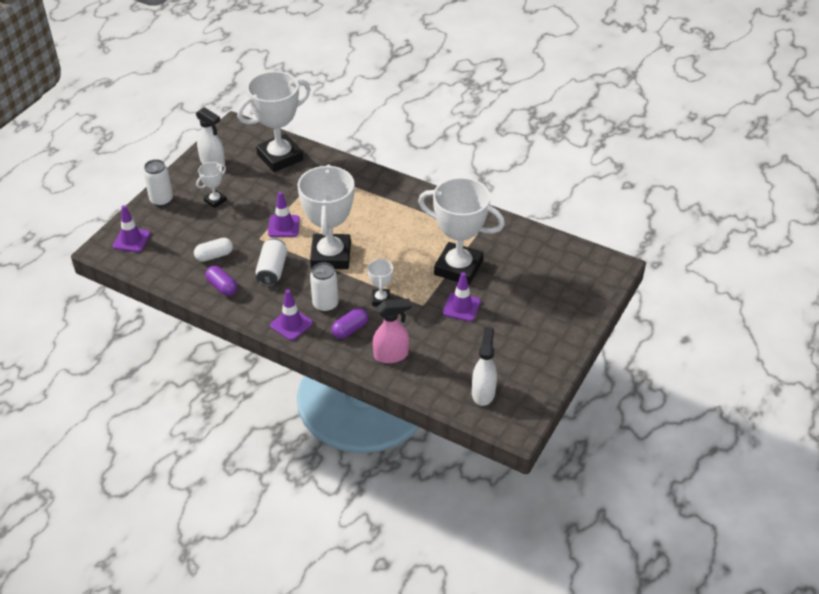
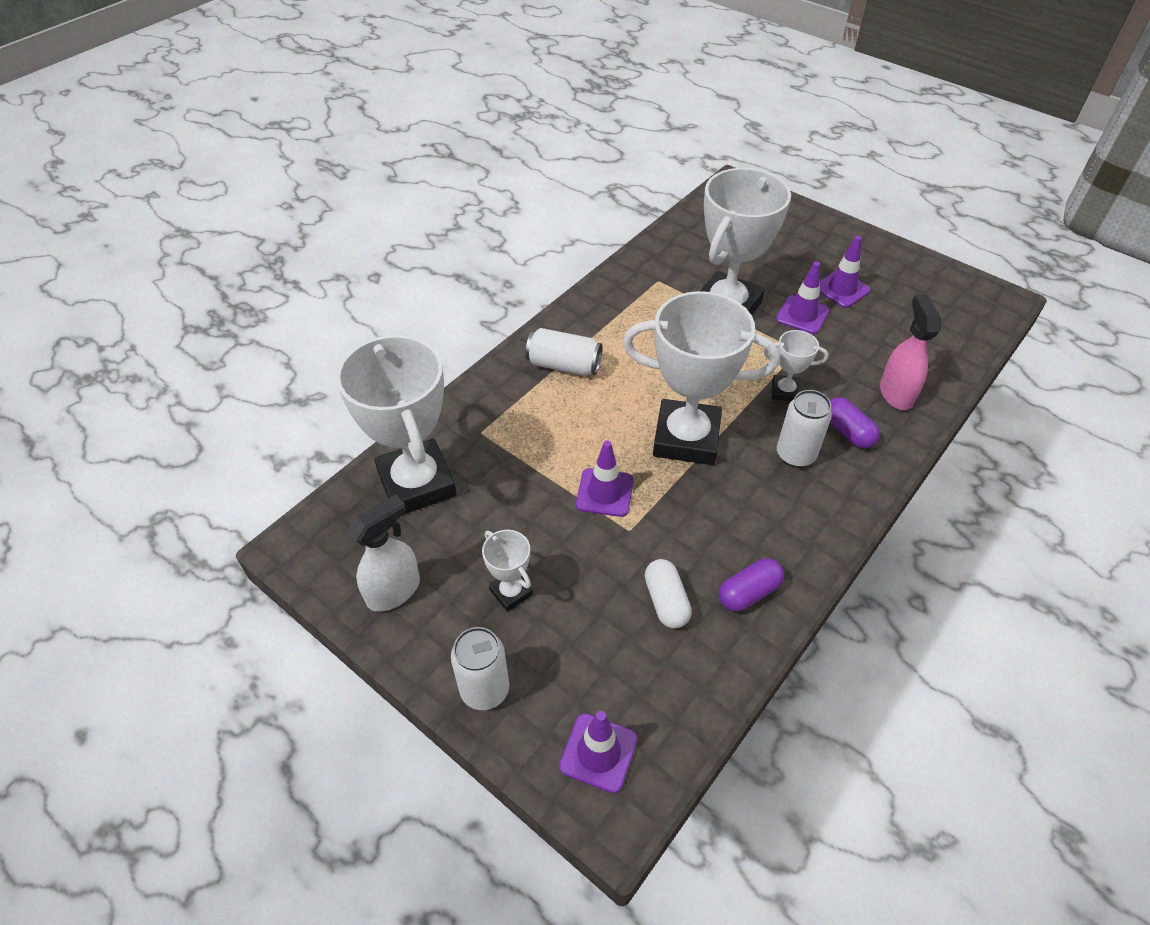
camera: 80 degrees left, 5 degrees up
(272, 270) = (713, 517): white can -> white can (564, 365)
(291, 324) = (838, 501): purple traffic cone -> purple traffic cone (841, 289)
(483, 392) = (952, 317): white spray bottle -> none

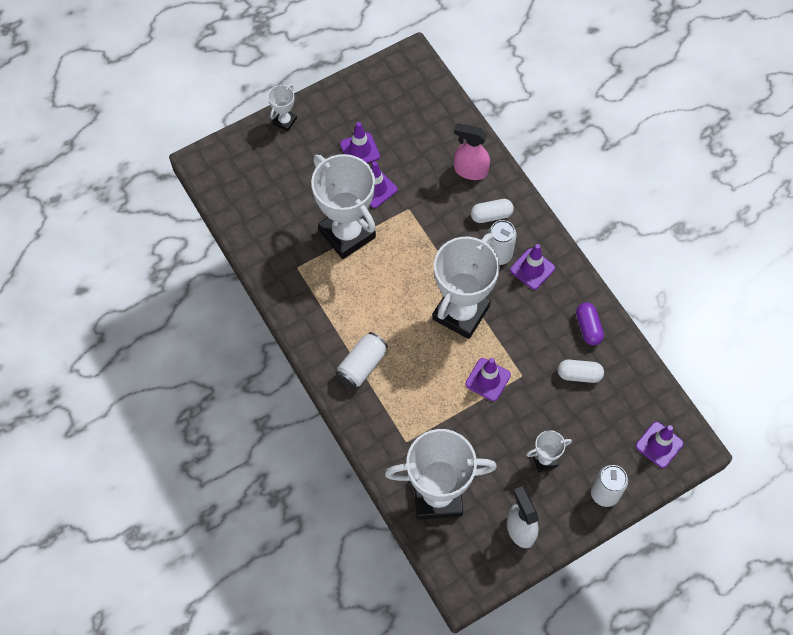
camera: 70 degrees left, 15 degrees up
(785, 391) = (443, 234): white trophy -> white trophy (284, 121)
(799, 498) = (532, 269): none -> purple traffic cone
(847, 432) = (491, 215): purple capsule -> white capsule

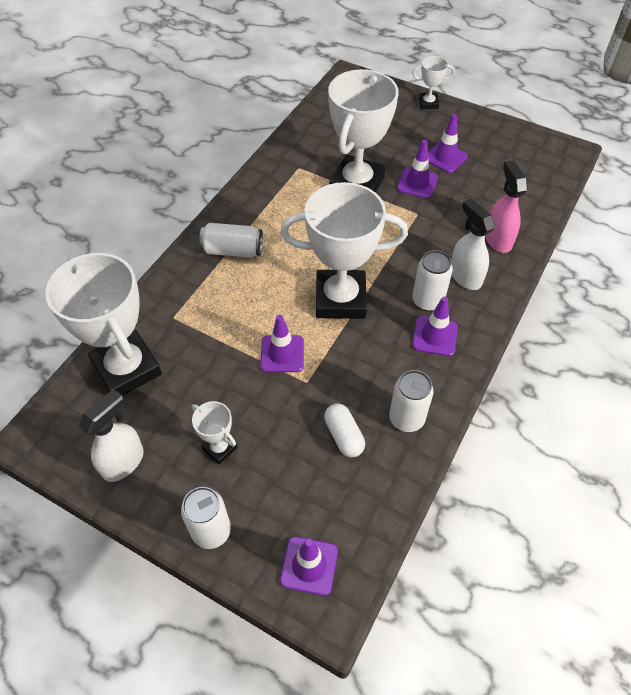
camera: 60 degrees right, 10 degrees down
(491, 215) = (465, 276): white capsule -> white spray bottle
(588, 327) = (406, 419): purple capsule -> white can

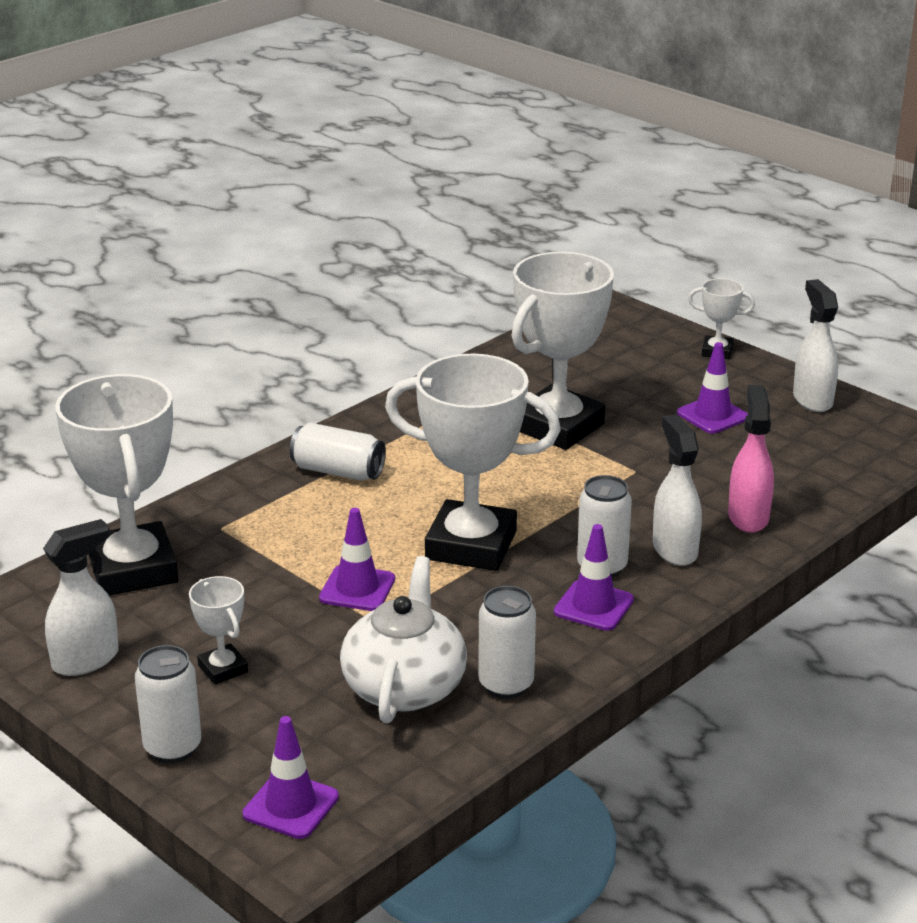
camera: 15 degrees right, 25 degrees down
(343, 436) = (404, 686): white capsule -> white teapot
(417, 183) = (653, 438): purple traffic cone -> none
(498, 134) = (812, 400): none -> white spray bottle

